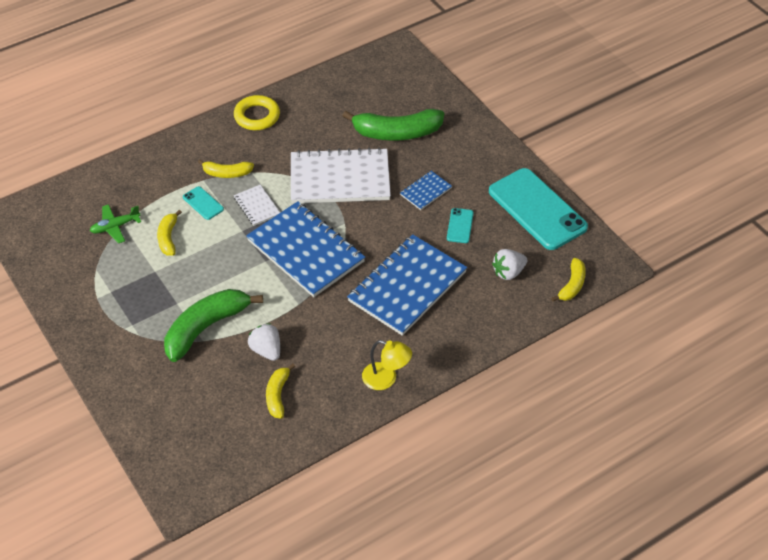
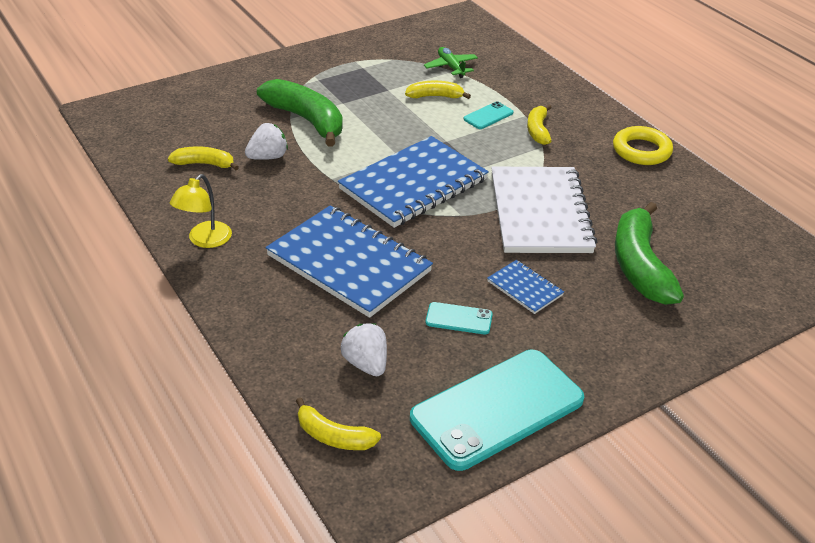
camera: 90 degrees right, 10 degrees down
(257, 206) = (486, 151): white notebook -> none

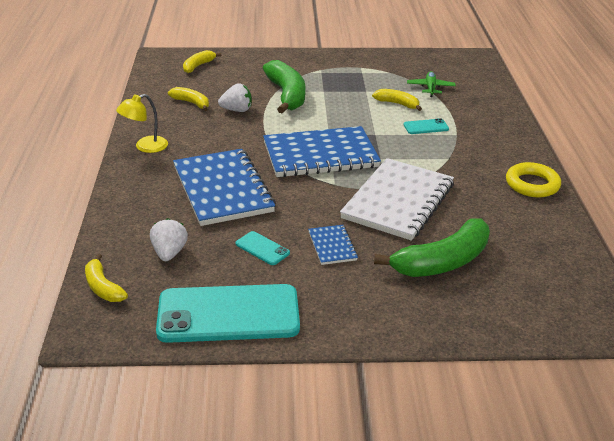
camera: 30 degrees right, 5 degrees down
(538, 130) = (456, 147): yellow banana -> yellow banana (198, 66)
(639, 266) = (442, 262): green banana -> green banana turned 150 degrees counterclockwise

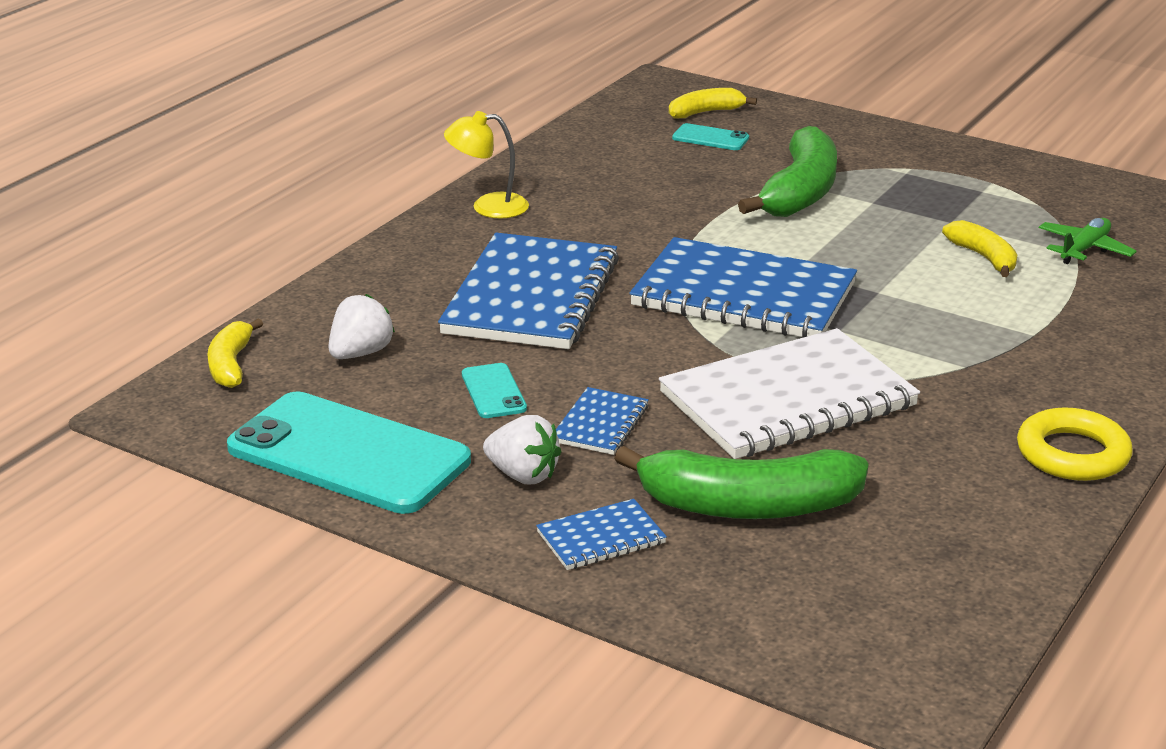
camera: 35 degrees right, 5 degrees down
(191, 103) = (629, 164): yellow banana -> none
(237, 110) = (688, 193): white strawberry -> white strawberry (523, 475)
(400, 307) = (601, 538): none -> blue notebook
(426, 127) = (989, 307): turquoise phone -> turquoise phone (710, 138)

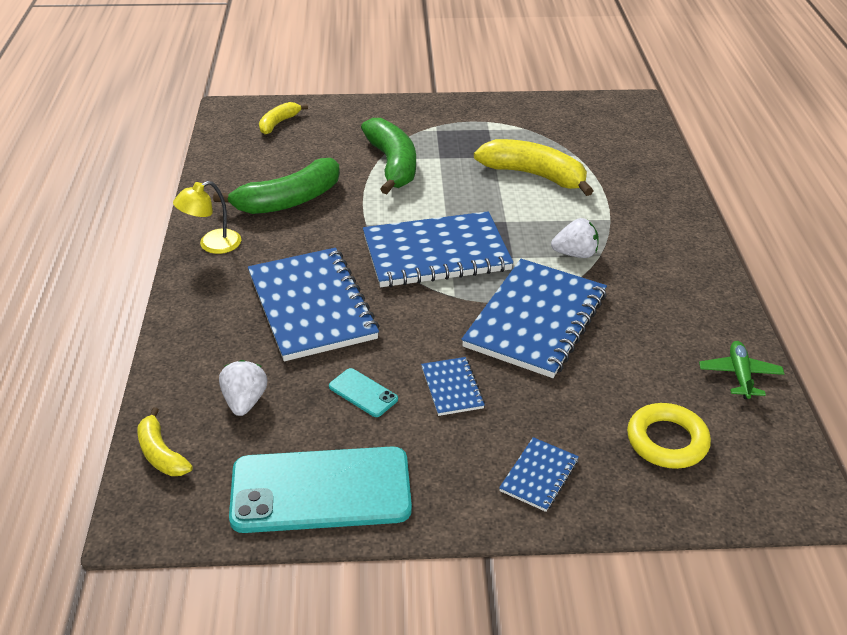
camera: 35 degrees left, 10 degrees up
(523, 475) = (446, 450): white strawberry -> white strawberry (575, 254)
(710, 138) = (301, 142): turquoise phone -> none
(748, 506) = (592, 409): green banana -> green banana (289, 201)
(788, 400) = (536, 320): white notebook -> blue notebook
(984, 257) = (534, 175): yellow banana -> yellow banana, size x1.85
(1072, 454) = (706, 292): yellow ring -> yellow ring (667, 441)
(1084, 249) = (576, 151): green plane -> green plane (739, 375)

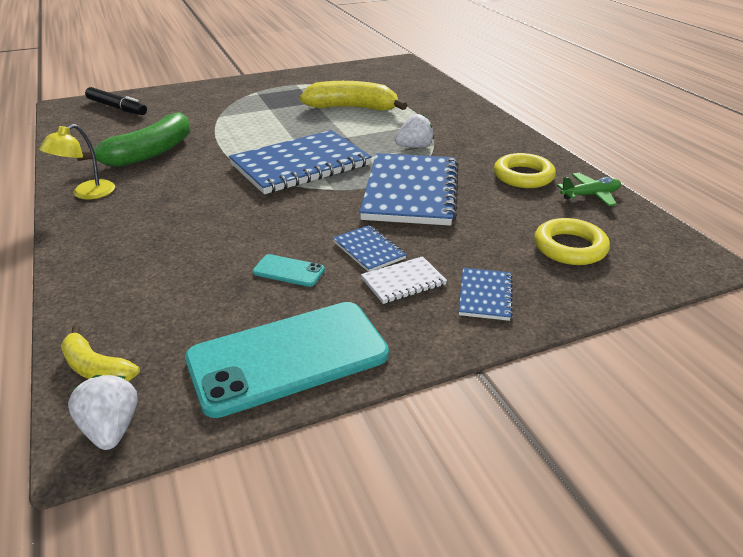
camera: 20 degrees left, 5 degrees down
(245, 401) = (172, 303): white strawberry -> white strawberry (111, 429)
(278, 123) = (117, 108): yellow banana -> black marker
(312, 306) = (206, 219): blue notebook -> none
(392, 165) = (232, 118): green banana -> none
(466, 436) = (403, 282): none -> white notebook
(677, 328) = (523, 176): none -> yellow ring
(739, 375) = (590, 195): green plane -> green plane turned 90 degrees clockwise

